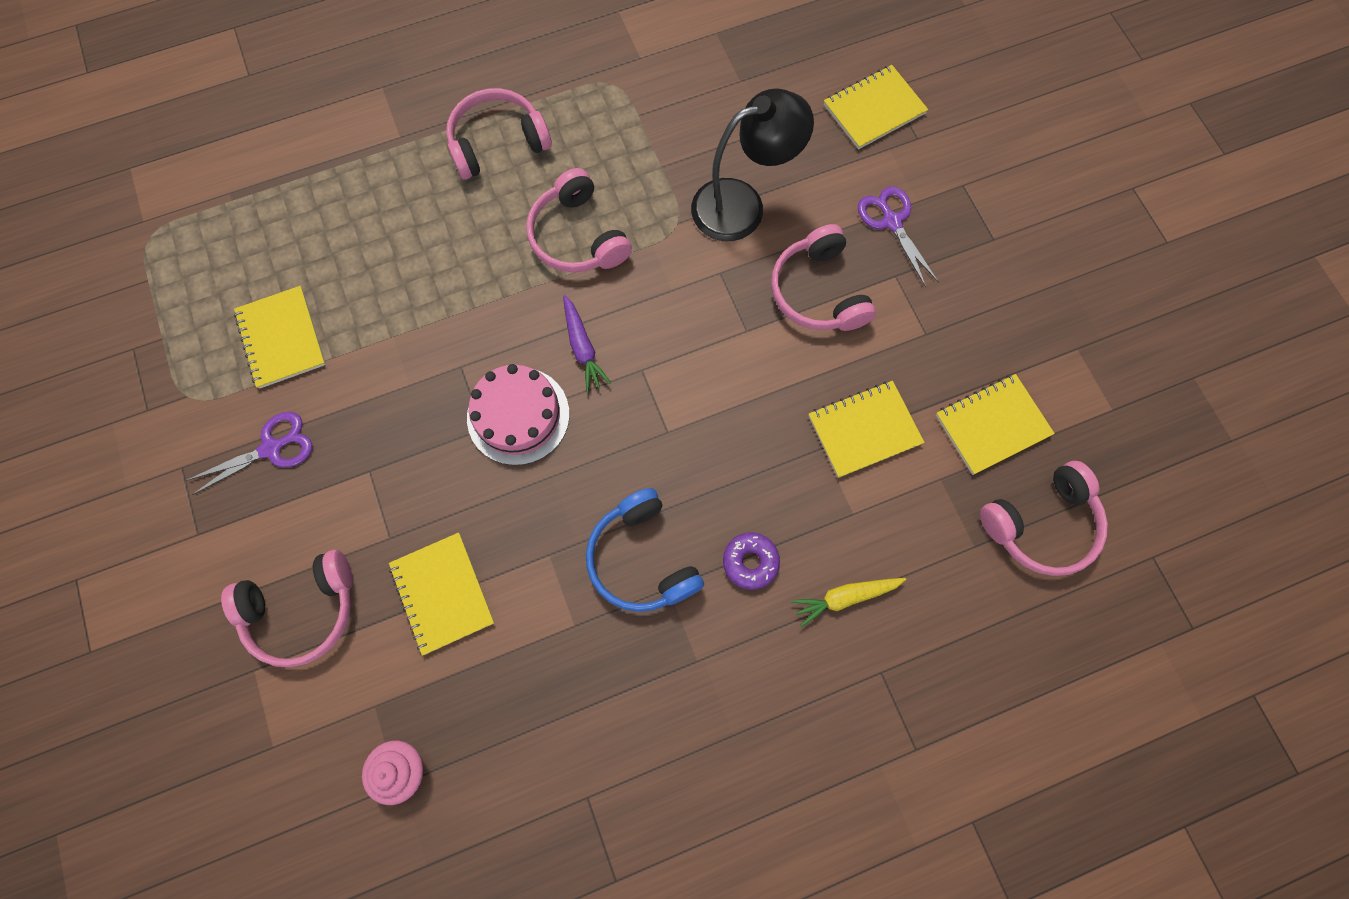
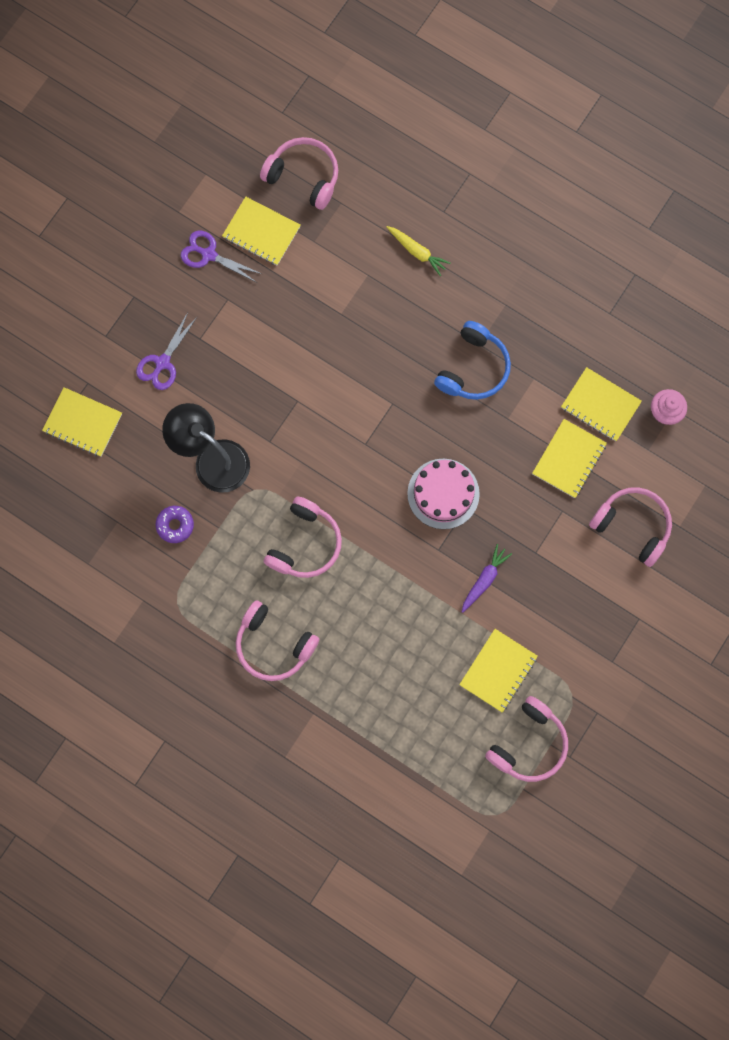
camera: 125 degrees left, 5 degrees up
(272, 448) = (564, 619): purple scissors -> purple scissors (209, 254)
(582, 347) = (375, 488): purple carrot -> purple carrot (484, 580)
(750, 562) = (433, 311): purple donut -> purple donut (175, 525)
(818, 292) = (242, 376): pink headphones -> pink headphones (528, 744)
(864, 430) = (314, 298): yellow notebook -> yellow notebook (600, 405)

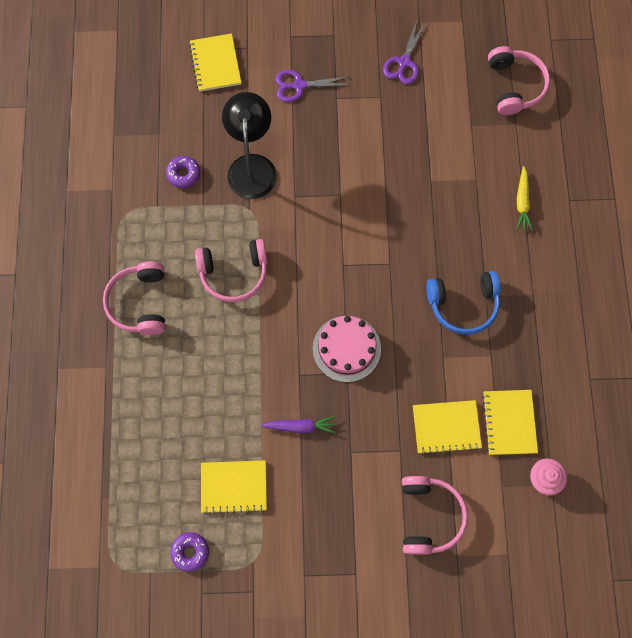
camera: 55 degrees right, 5 degrees down
(209, 254) = (404, 62): purple scissors -> purple scissors turned 150 degrees counterclockwise
(261, 232) = (449, 86): yellow notebook -> none
(528, 744) = (190, 552): pink headphones -> purple donut

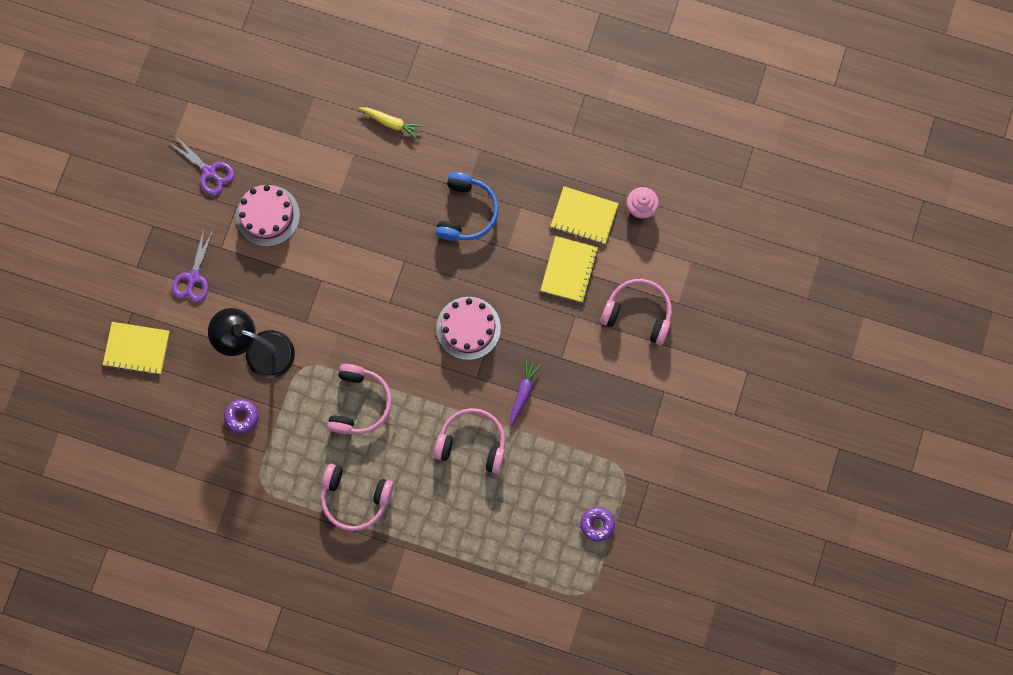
camera: 70 degrees left, 5 degrees up
(234, 486) = (554, 468): yellow notebook -> none
(383, 126) = (268, 215): none -> pink cake
(514, 86) = (275, 82): pink headphones -> pink headphones (472, 442)

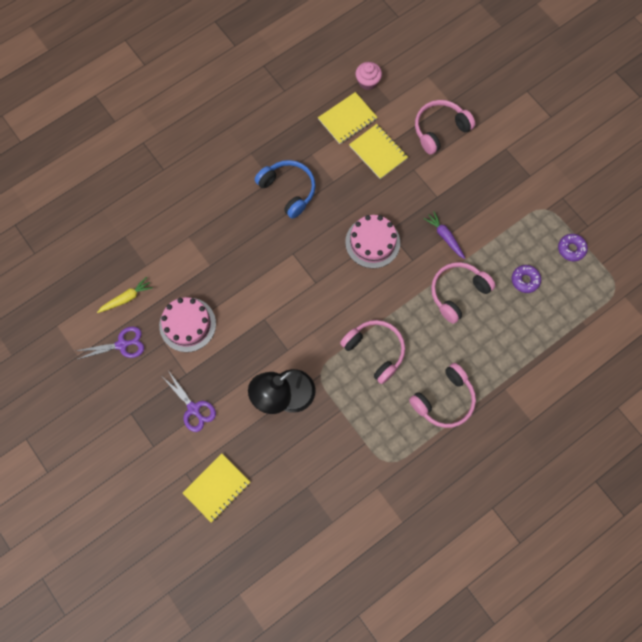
camera: 55 degrees left, 5 degrees down
(242, 417) = (326, 442): purple donut -> purple donut (525, 280)
(391, 123) = (186, 197): yellow carrot -> yellow carrot (126, 298)

